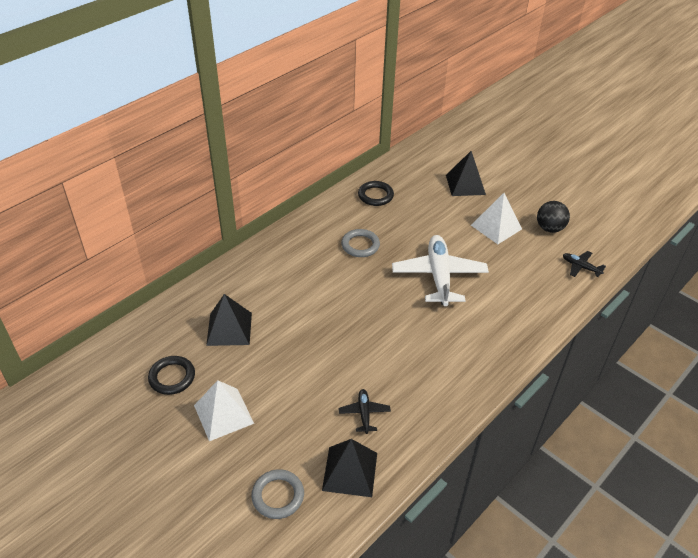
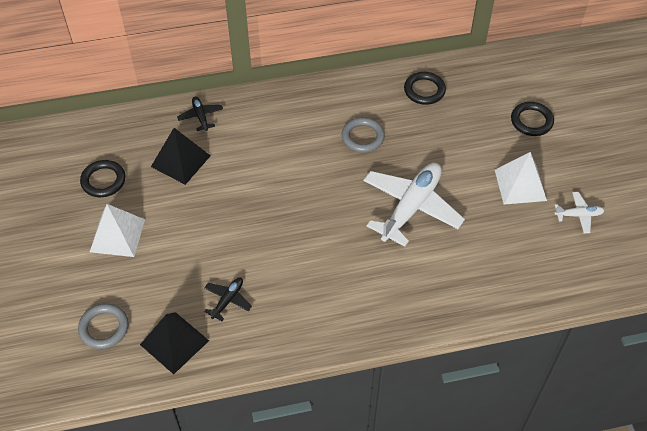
camera: 35 degrees right, 10 degrees up
(465, 184) = (531, 121): black pyramid -> black ring
(549, 228) = (578, 215): black ball -> white plane
(580, 267) = (571, 274): black plane -> black plane (200, 116)

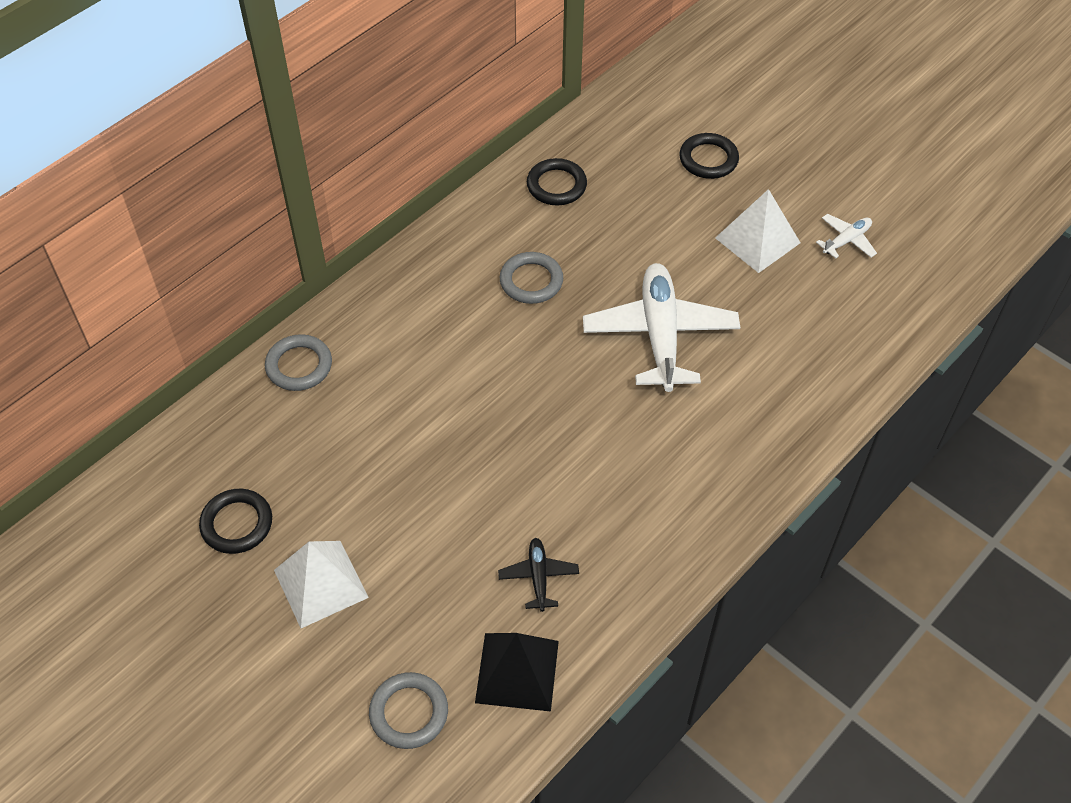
camera: 35 degrees left, 0 degrees up
(181, 161) = (322, 438): black pyramid -> none
(200, 116) = (299, 366): black plane -> grey ring

